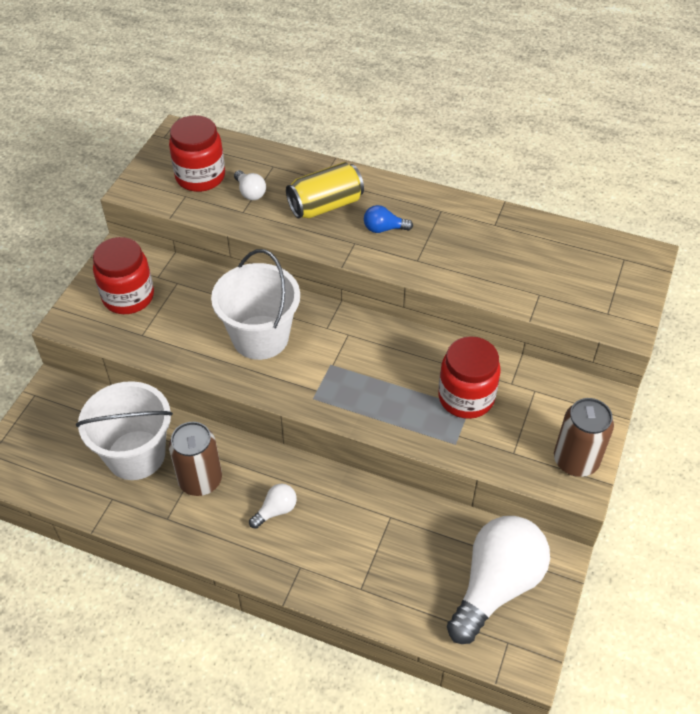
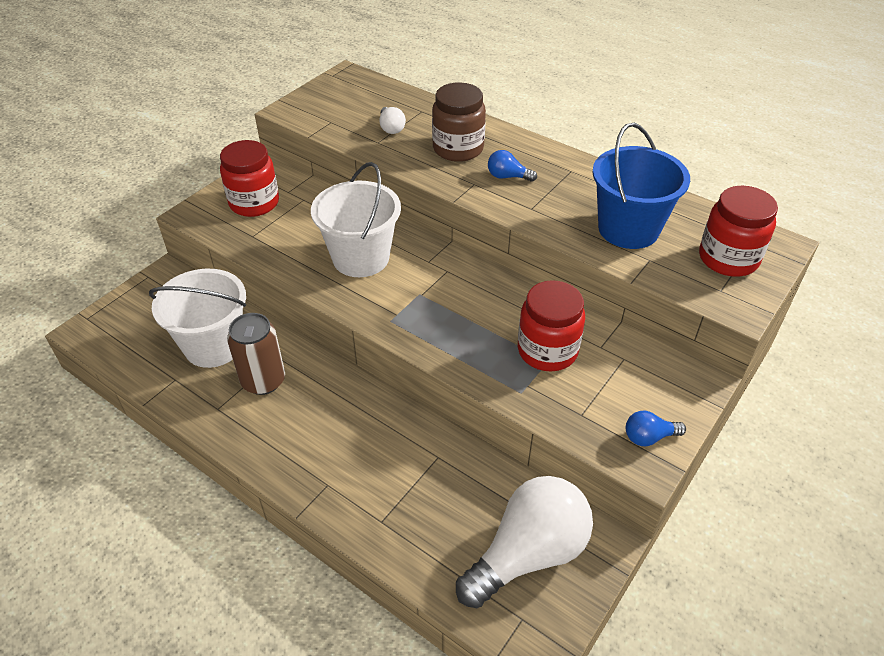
camera: 15 degrees right, 5 degrees down
(200, 177) = (351, 109): red jar -> red jar (728, 259)
(276, 510) = (324, 424): white light bulb -> none
(325, 205) = (458, 149): yellow can -> brown jar
(511, 265) = (628, 229): none -> blue bucket
(575, 461) = (649, 437): brown can -> blue light bulb

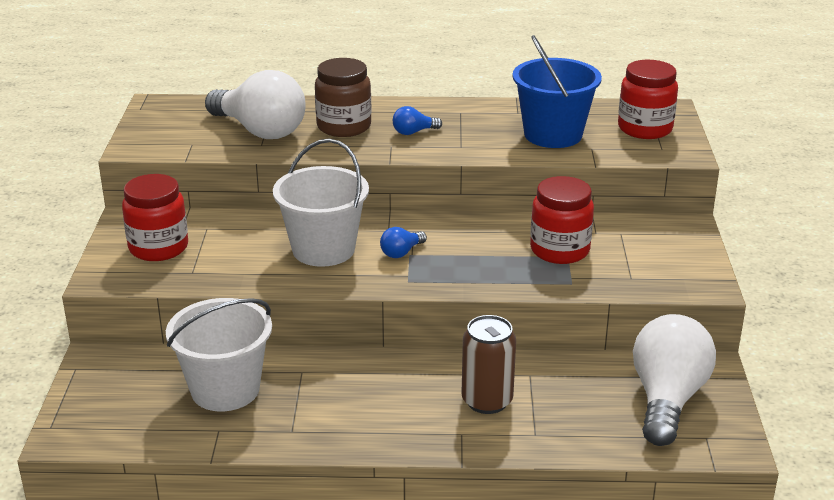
camera: 35 degrees left, 15 degrees down
(263, 381) = (310, 393): brown can -> brown can (487, 401)
(391, 128) = (260, 131): white light bulb -> white light bulb, size x2.37
(649, 437) = (692, 271): blue light bulb -> blue light bulb (401, 252)

